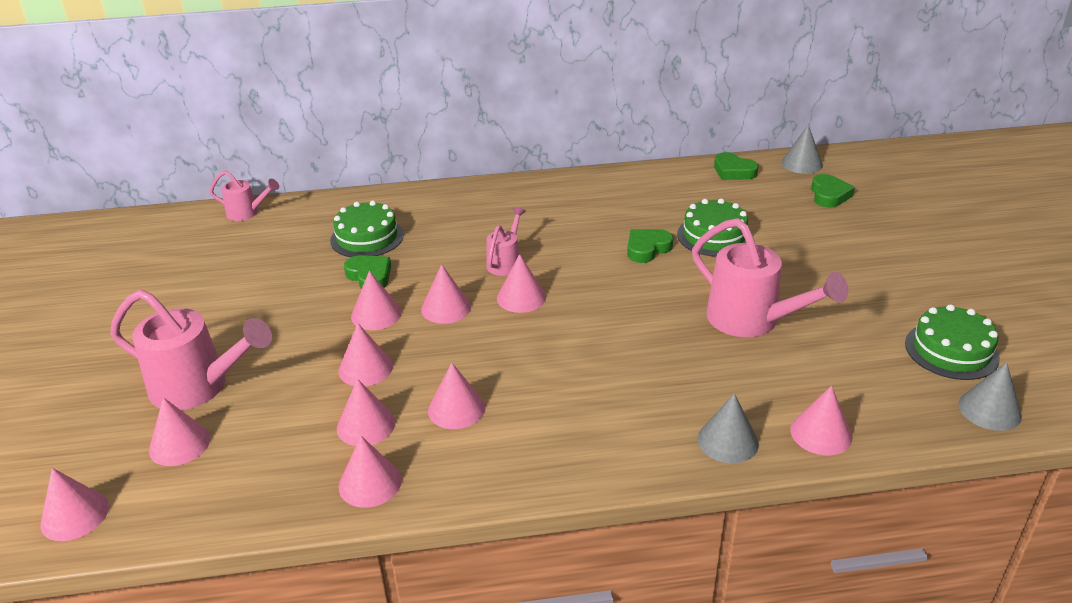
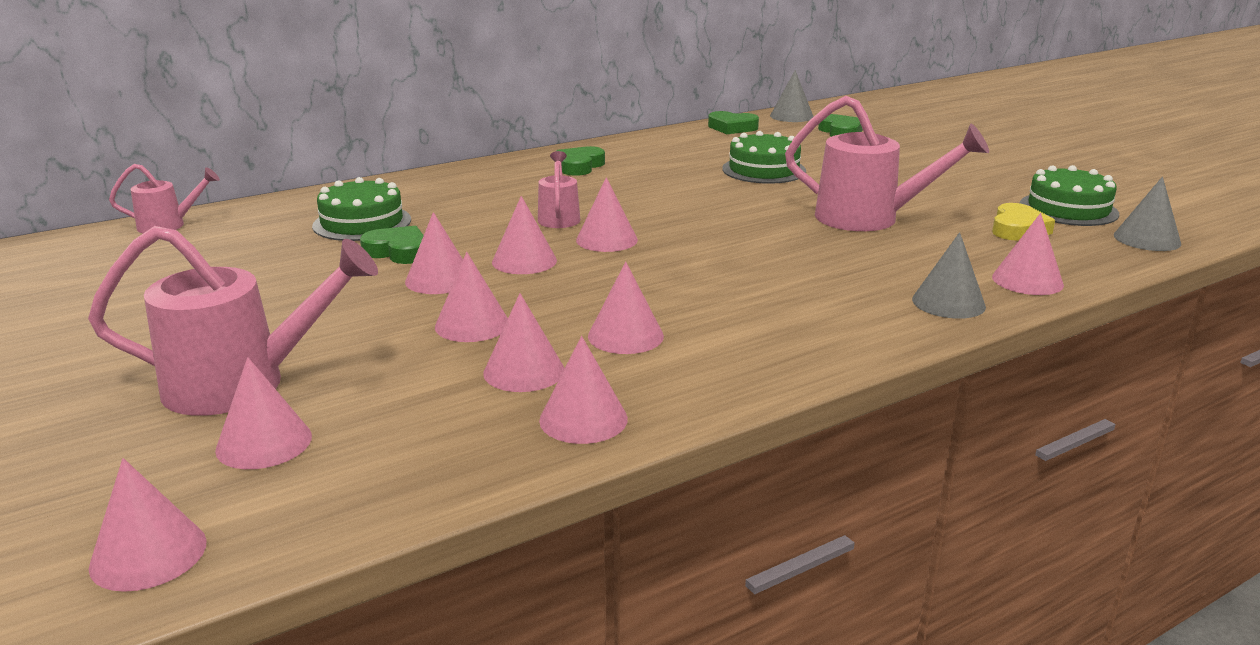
camera: 25 degrees left, 10 degrees down
(647, 249) = (706, 187): green heart -> green heart (579, 166)
(875, 366) = (1017, 229): none -> yellow heart

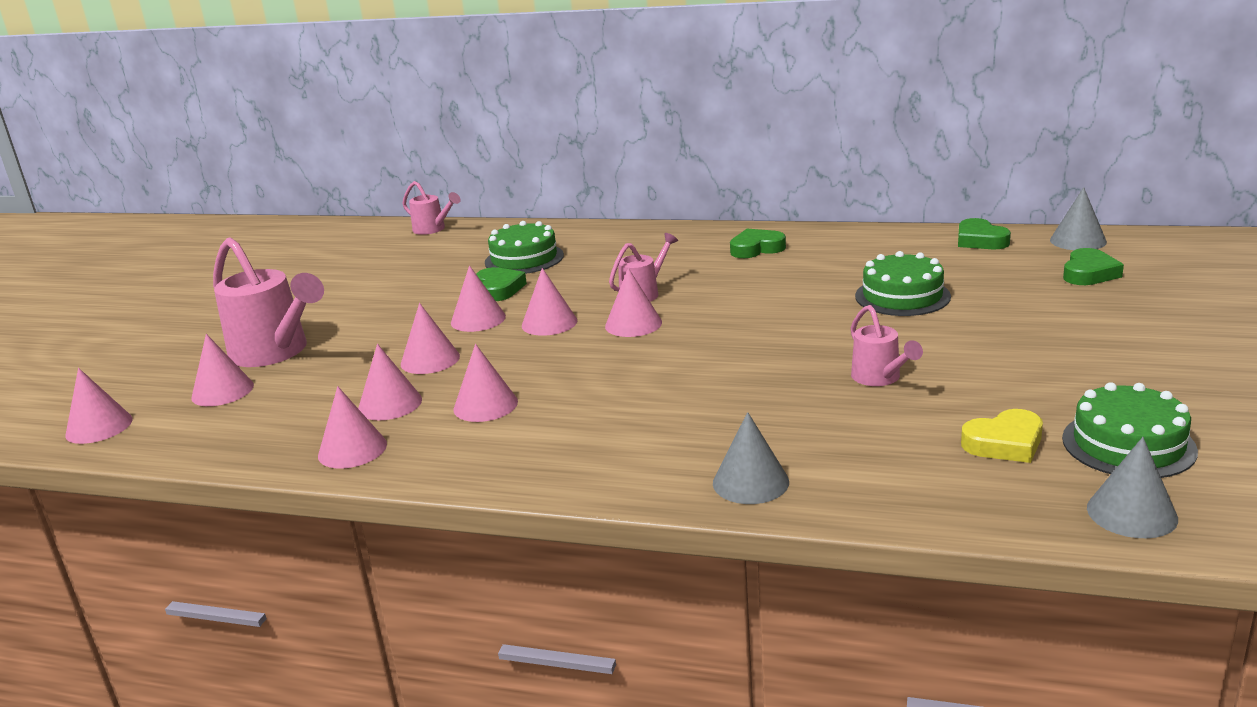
camera: 50 degrees right, 0 degrees up
(869, 218) = (880, 378): pink watering can -> pink watering can, size x0.53
(1027, 280) = (872, 495): pink cone -> none

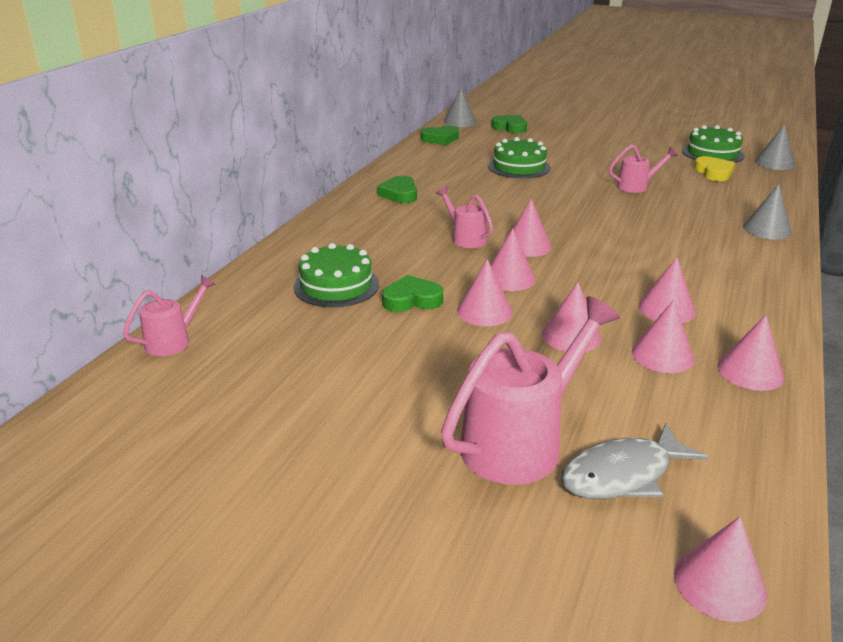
camera: 85 degrees left, 5 degrees up
(222, 391) = (623, 475): pink cone -> grey fish

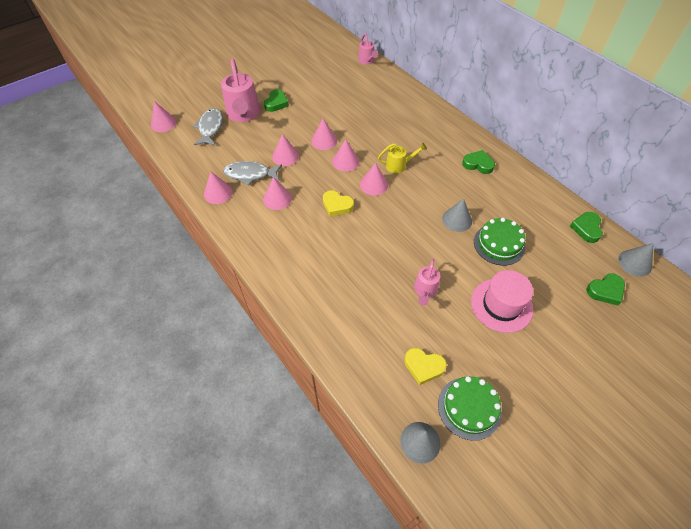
camera: 120 degrees right, 25 degrees up
(336, 285) = (379, 108): green cake -> none
(412, 300) = (350, 124): green heart -> green heart (276, 103)
(465, 238) = (399, 165): pink watering can -> yellow watering can
(593, 156) = (501, 305): none -> pink hat
(604, 260) = (337, 205): none -> yellow heart
(662, 355) = (250, 174): pink cone -> grey fish
(767, 229) = (314, 312): grey cone -> grey cone (457, 220)

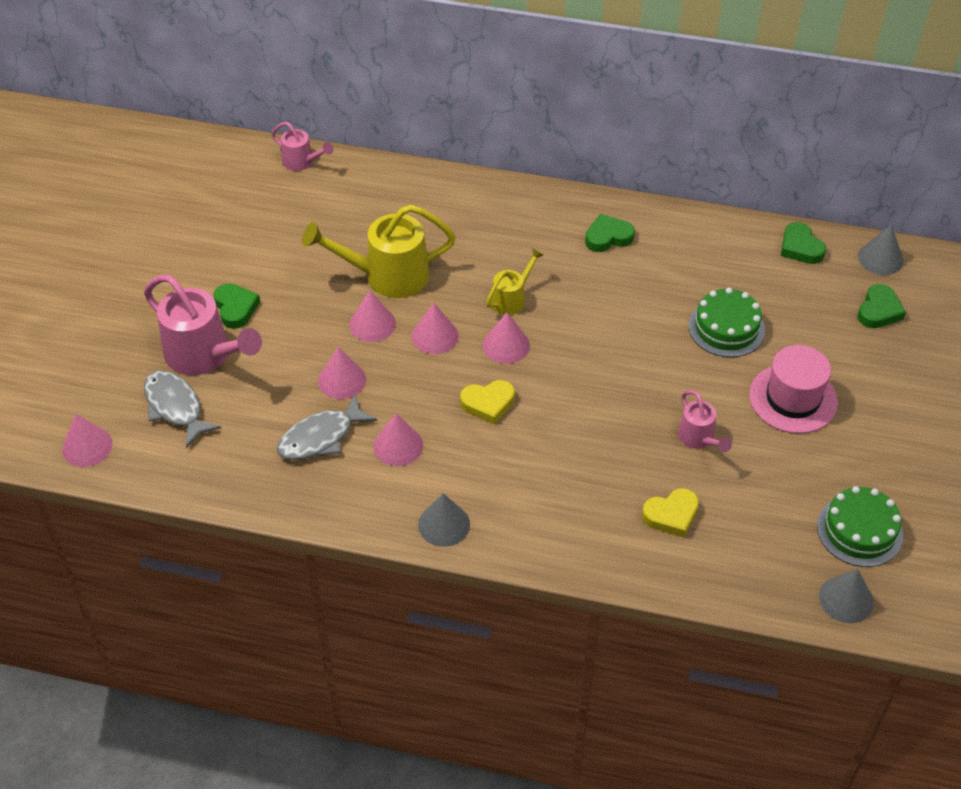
camera: 40 degrees left, 5 degrees down
(218, 193) = (304, 492): pink cone -> none
(352, 124) = (387, 276): none -> yellow watering can
(423, 366) = (778, 522): yellow heart -> yellow heart (671, 515)
(457, 220) = (652, 328): grey cone -> grey cone (444, 524)

